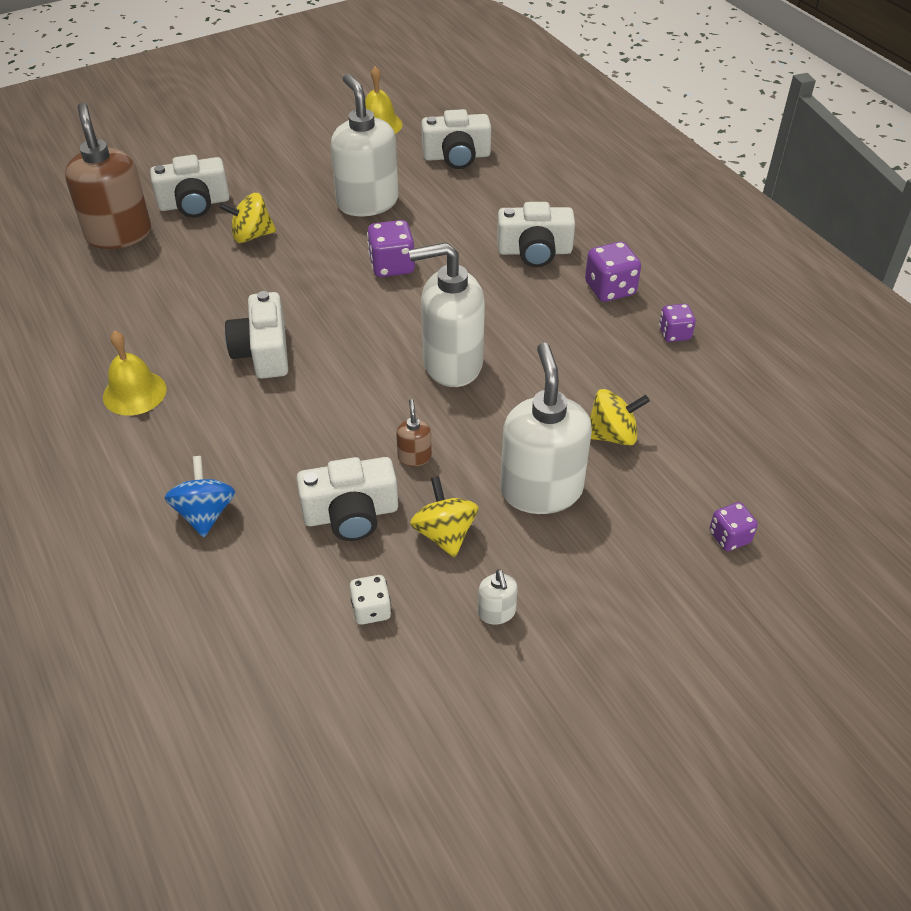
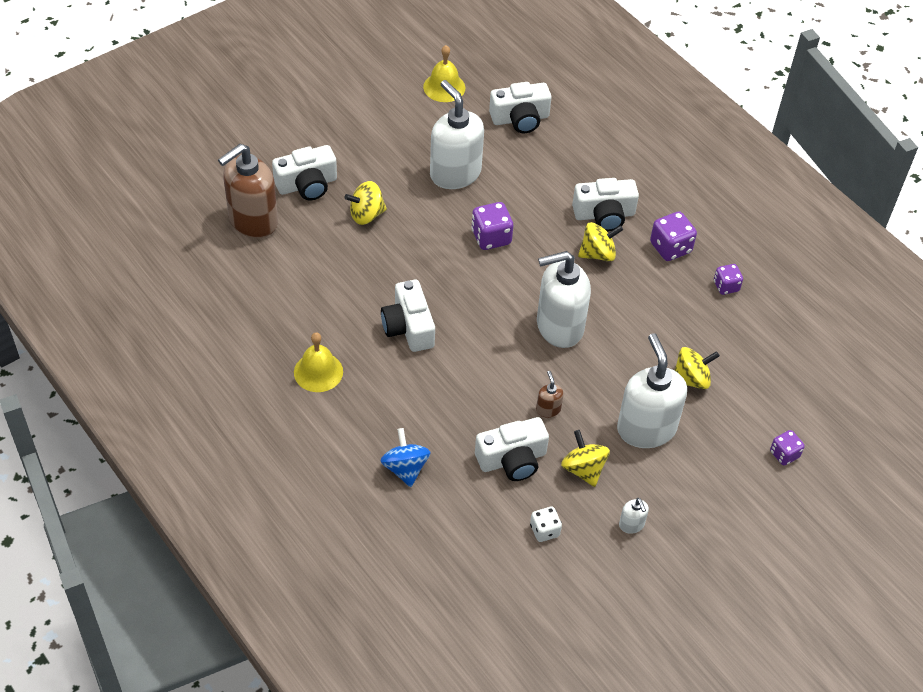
camera: 10 degrees left, 5 degrees up
(119, 234) = (252, 221): brown soap dispenser -> brown soap dispenser turned 105 degrees counterclockwise
(518, 290) = (597, 254): none -> yellow spinning top

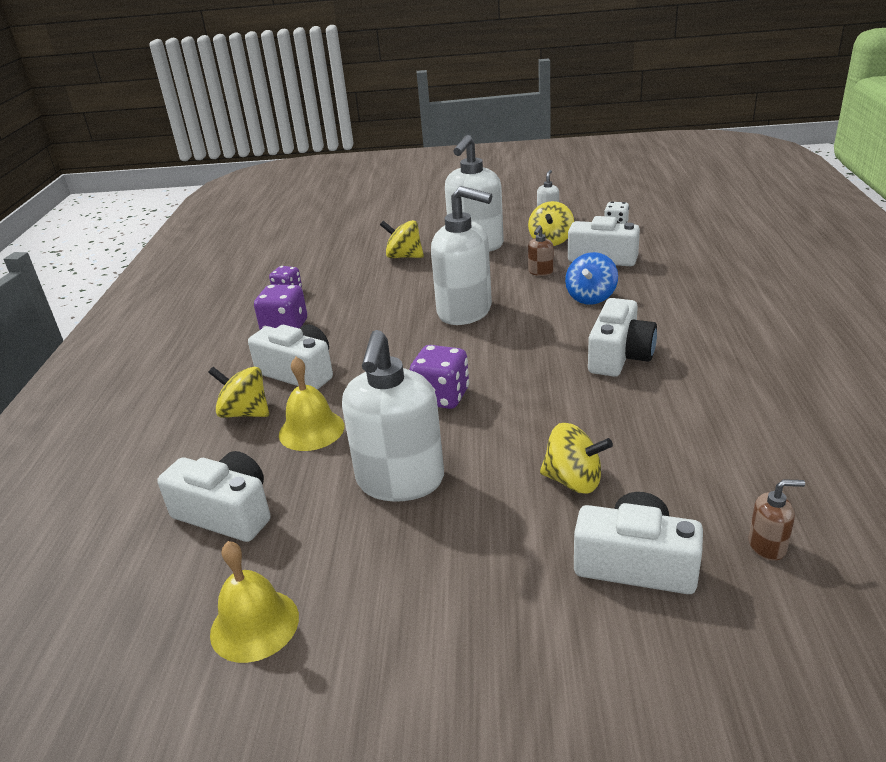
camera: 135 degrees left, 20 degrees down
(252, 221) = (767, 546): brown soap dispenser -> brown soap dispenser, size x0.42
(318, 372) = (756, 354): yellow bell -> yellow bell (311, 430)
(405, 468) = (706, 275): blue spinning top -> blue spinning top (591, 297)
(597, 254) = (354, 346): yellow spinning top -> yellow spinning top (245, 413)
(784, 454) = (400, 215): purple dice -> none

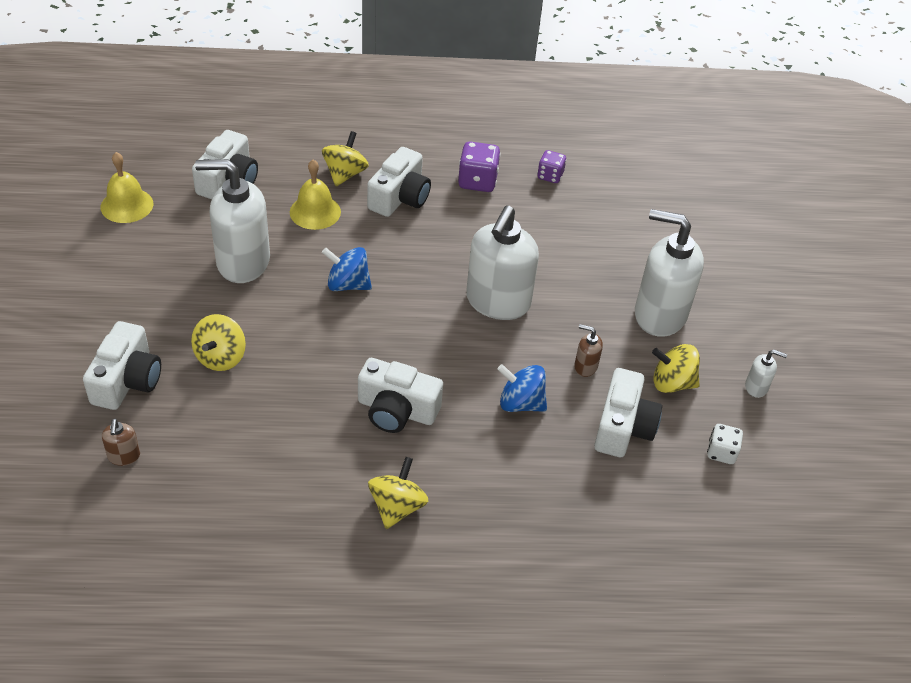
camera: 80 degrees right, 15 degrees up
(404, 256) = (629, 255): yellow spinning top -> yellow spinning top (397, 507)
(441, 397) = (347, 284): purple dice -> blue spinning top

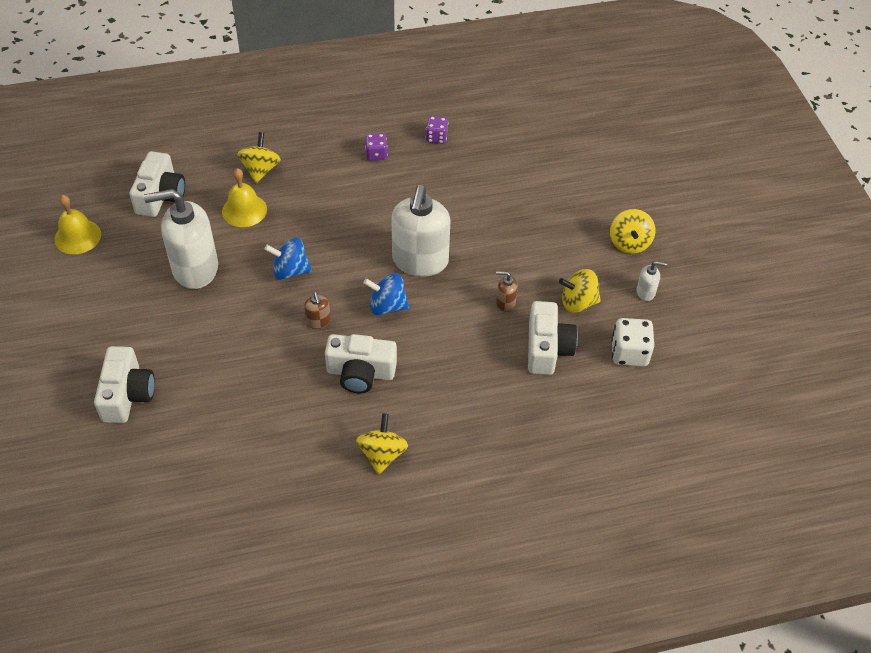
camera: 10 degrees left, 5 degrees up
(124, 456) = (145, 460): brown soap dispenser -> brown soap dispenser (318, 321)
(220, 357) = (201, 358): yellow spinning top -> yellow spinning top (629, 243)
(400, 197) = (314, 182): white camera -> none
(477, 181) = (376, 154): purple dice -> purple dice, size x0.64
(520, 403) = (460, 345): blue spinning top -> blue spinning top (387, 306)
(659, 315) = (555, 245): white soap dispenser -> none
(721, 452) = (629, 353): white dice -> white dice, size x1.56

